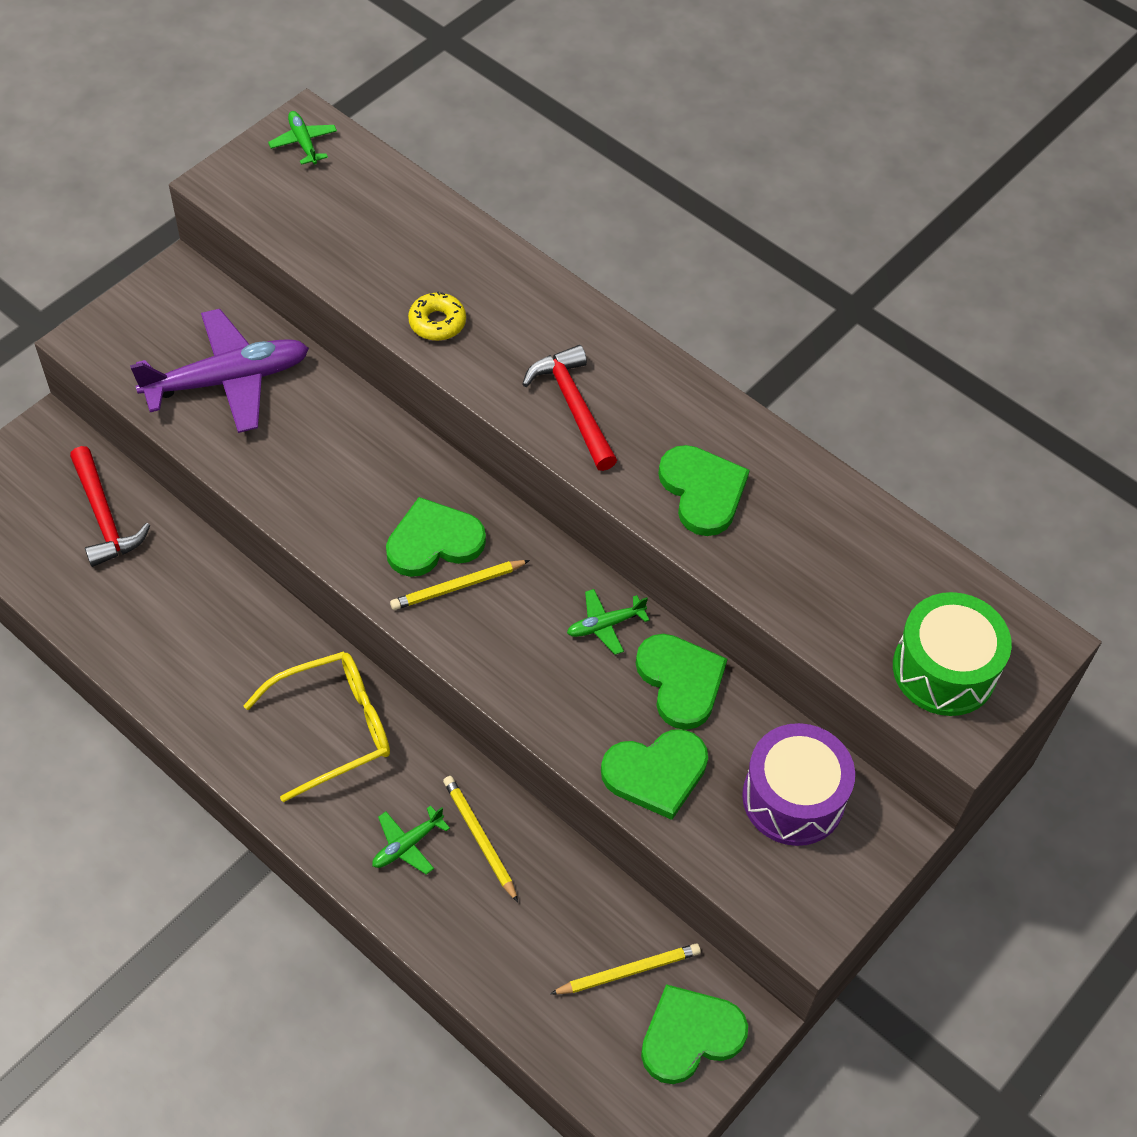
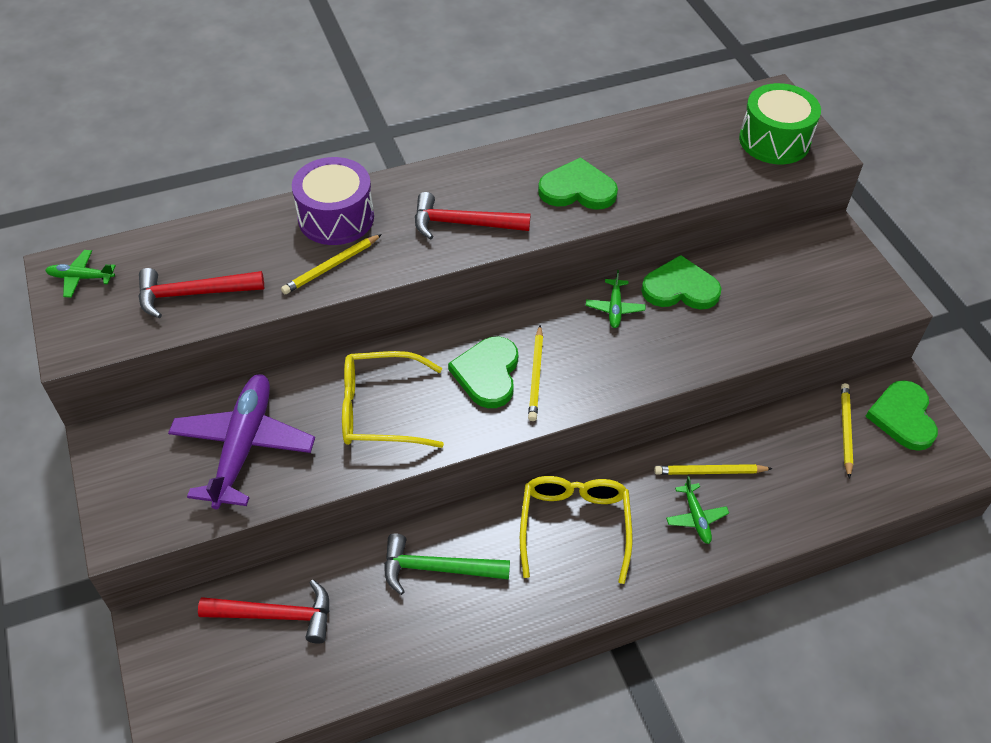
camera: 60 degrees left, 5 degrees down
(219, 625) = (437, 568): none -> green hammer
(332, 469) = (381, 410): none -> yellow glasses
(333, 234) = (193, 294): none -> red hammer
(437, 322) = (331, 266): yellow donut -> yellow pencil
(656, 773) = (745, 329): green heart -> none
(793, 798) = (793, 270): purple drum -> purple drum (336, 218)

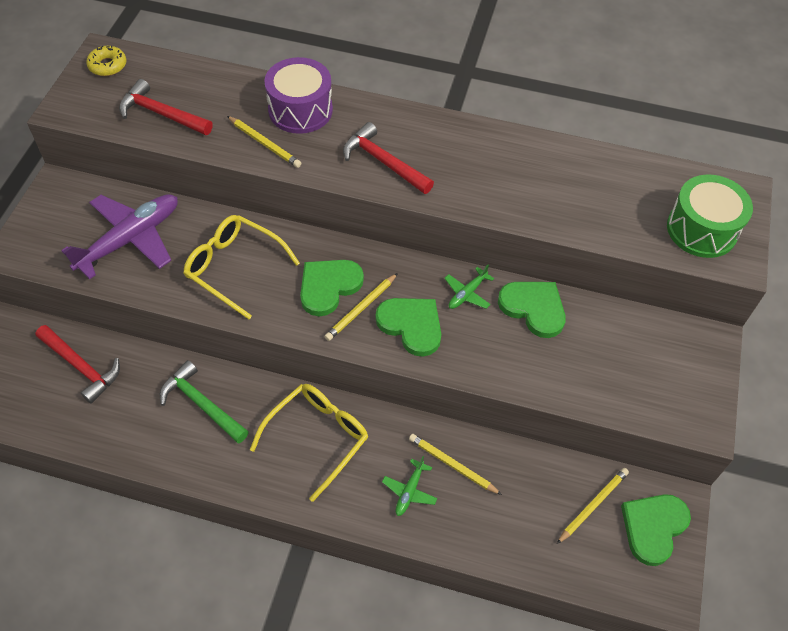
camera: 35 degrees right, 5 degrees up
(81, 278) = (108, 65): green plane -> yellow donut
(331, 266) = (264, 143): yellow pencil -> yellow pencil turned 135 degrees counterclockwise
(577, 189) = (495, 182): green heart -> green heart (411, 325)

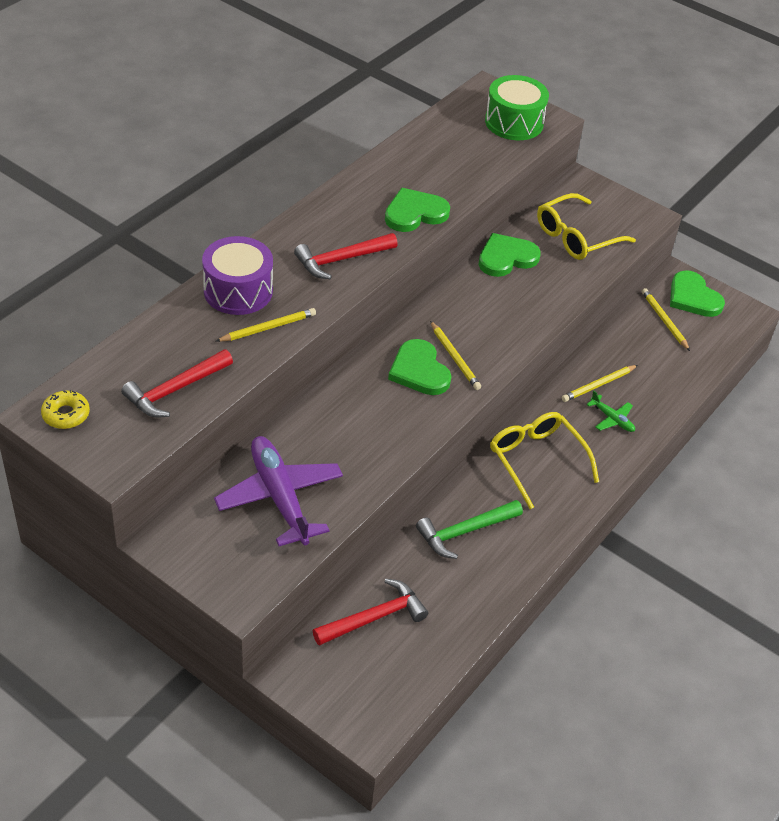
camera: 70 degrees left, 10 degrees down
(235, 268) = (362, 428): yellow glasses -> yellow glasses (577, 236)
(411, 325) = (488, 333): green heart -> green heart (415, 213)
(467, 293) = (472, 289): green plane -> none

